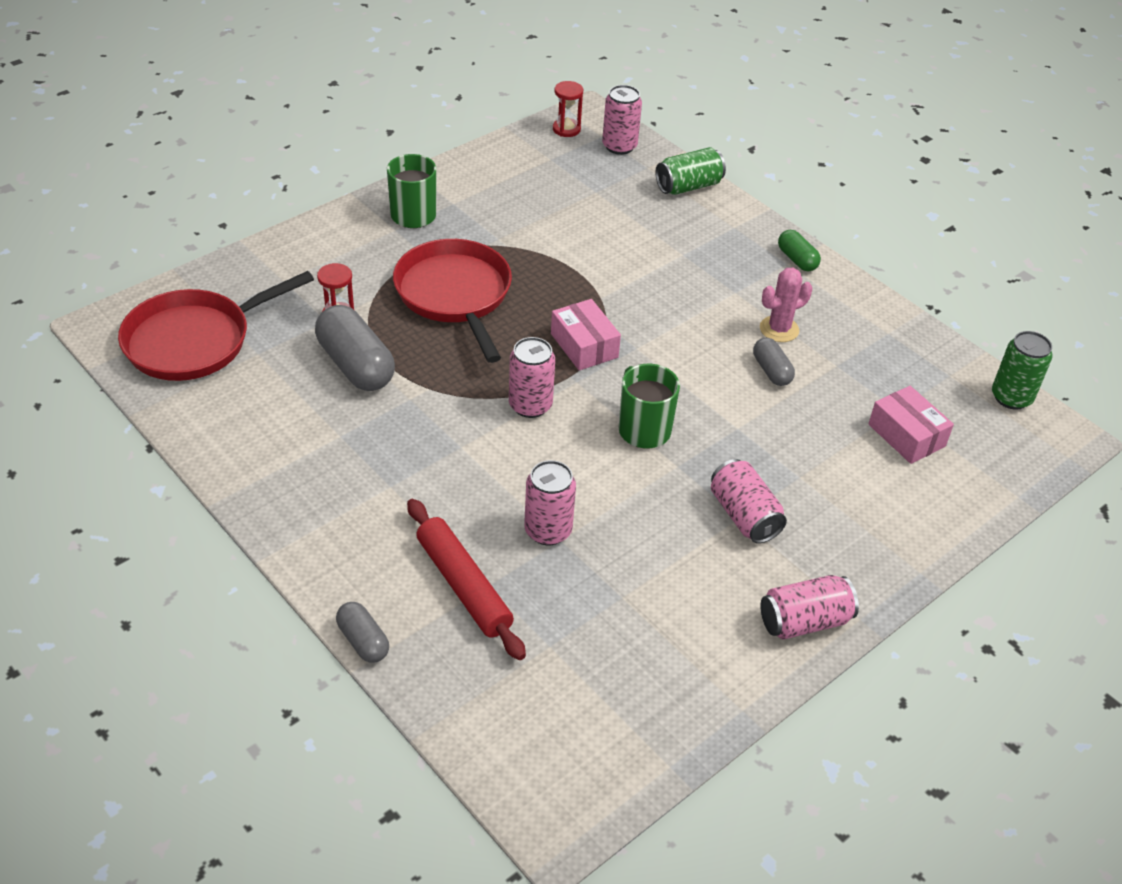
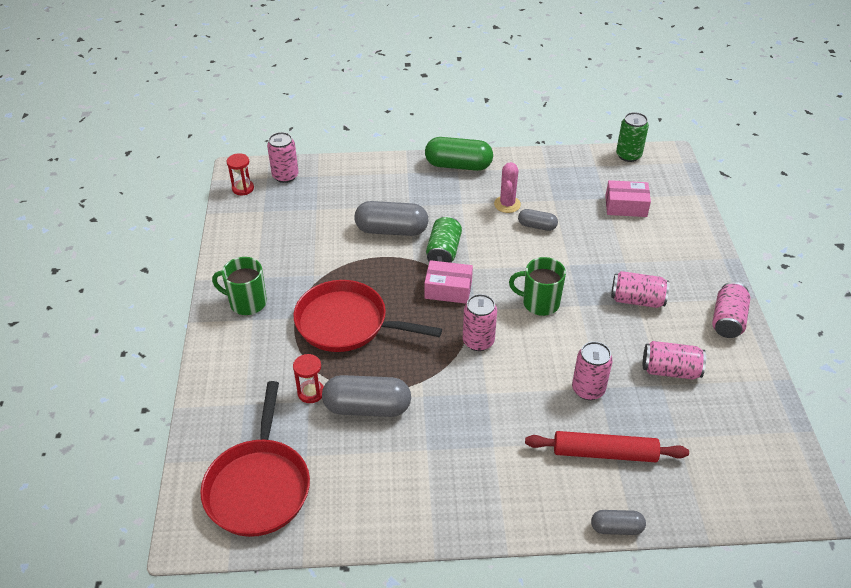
camera: 50 degrees left, 0 degrees up
(627, 260) = (391, 230): none -> grey capsule
(654, 596) = (670, 370): none -> pink can
(688, 186) = (353, 169): green can -> green can (443, 252)
(797, 259) = (458, 165): green capsule -> green capsule, size x1.83

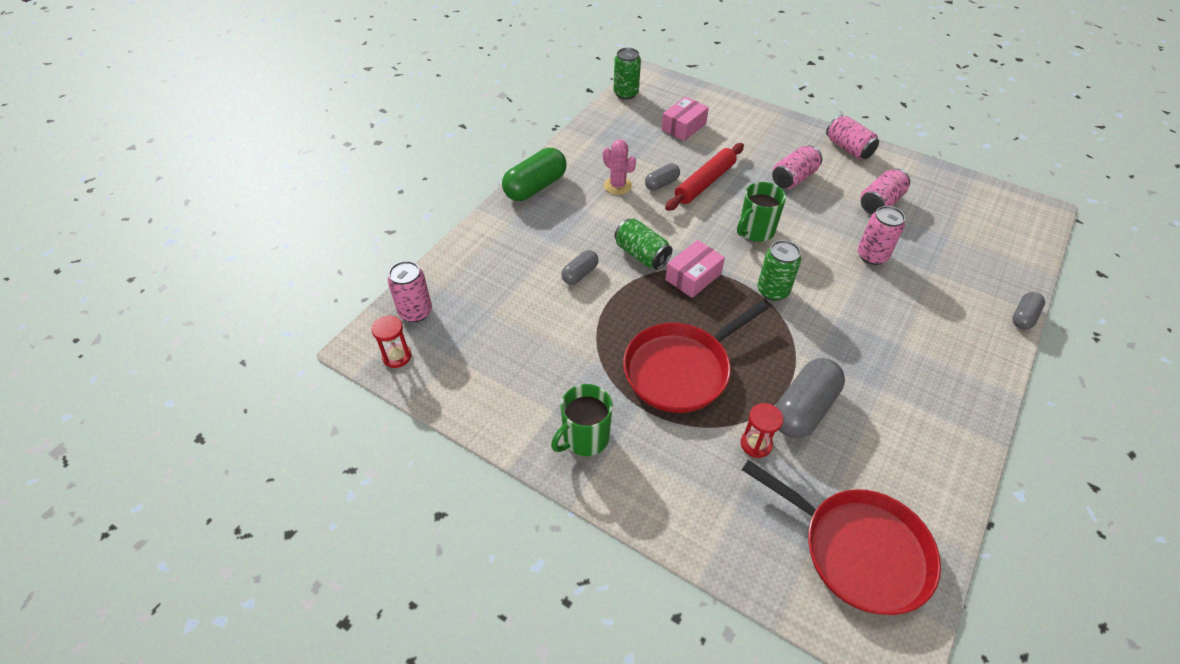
camera: 55 degrees left, 5 degrees up
(391, 230) = (580, 274): grey capsule -> grey capsule, size x0.55
(478, 341) = (772, 291): pink can -> green can
(604, 453) = (944, 283): red rolling pin -> red rolling pin (704, 183)

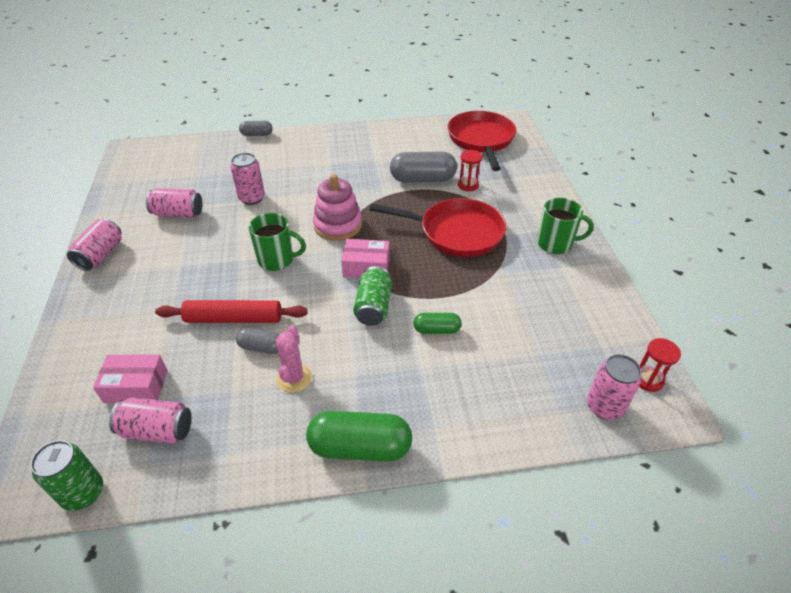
camera: 130 degrees left, 5 degrees down
(580, 274) = (436, 330): grey capsule -> green capsule
(772, 291) = (338, 225): green can -> pink stacking toy
(793, 178) = (179, 268): pink can -> pink can (157, 430)

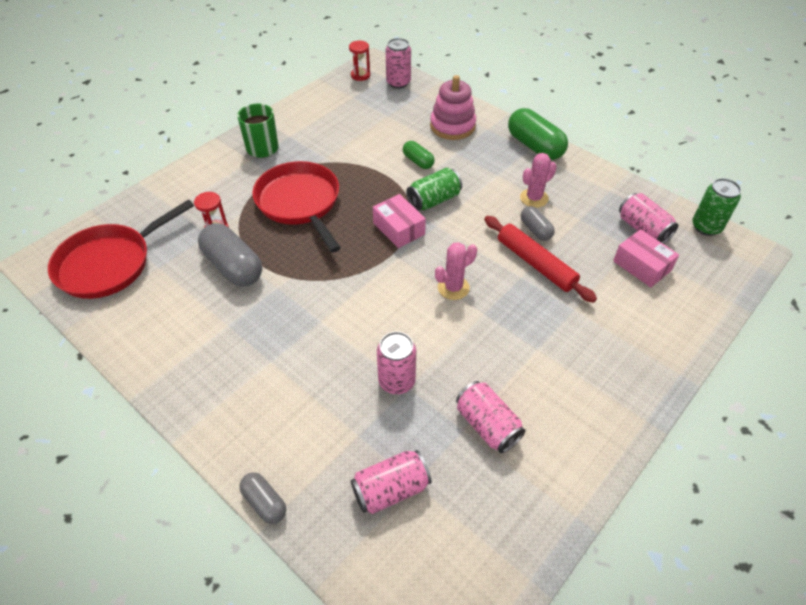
camera: 130 degrees left, 5 degrees up
(101, 255) = (605, 429): pink can -> pink can (391, 489)
(277, 260) = (453, 288): green mug -> pink cactus
(338, 225) = (367, 280): pink stacking toy -> pink stacking toy (452, 126)

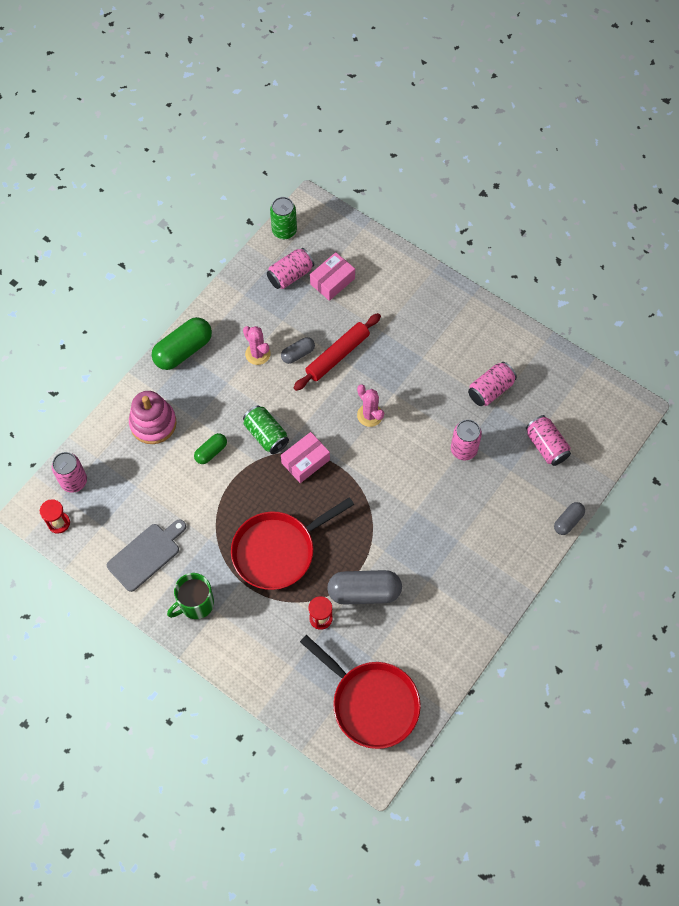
camera: 95 degrees left, 15 degrees up
(233, 266) = (364, 592): grey capsule -> grey capsule turned 45 degrees clockwise
(318, 120) = (146, 555): none -> grey cutting board

